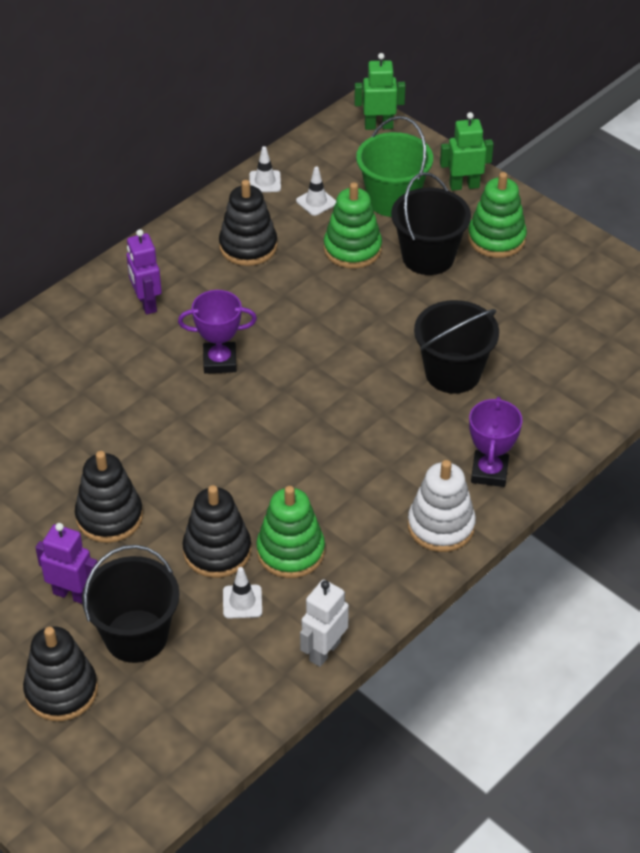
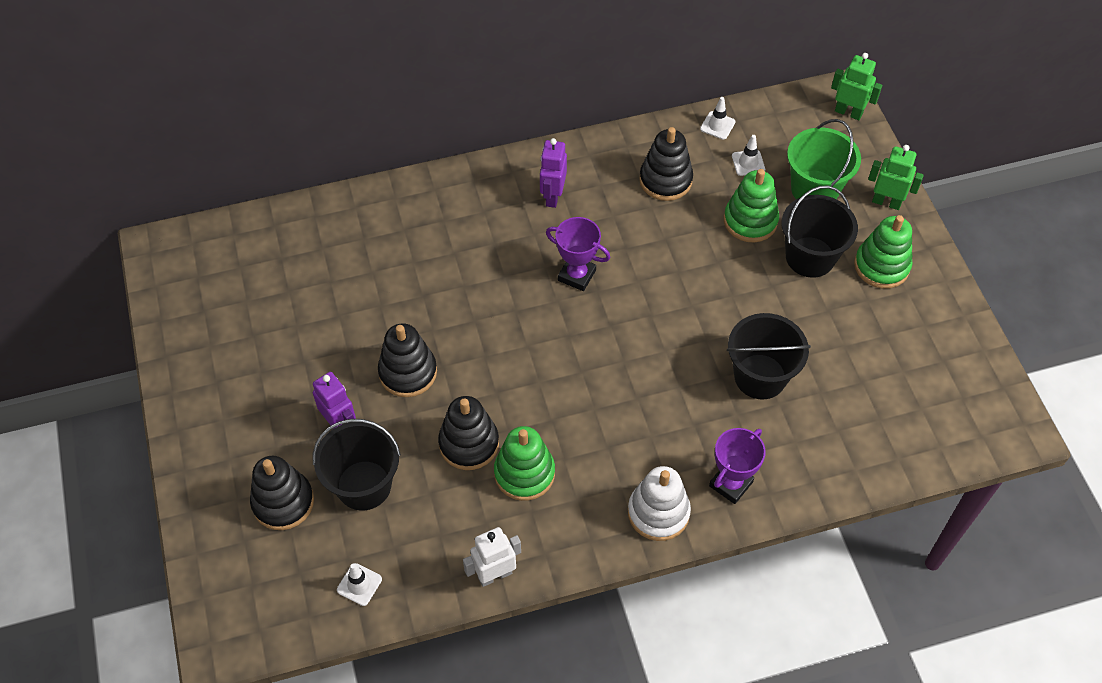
camera: 30 degrees right, 10 degrees up
(242, 602) = (460, 498): white traffic cone -> white traffic cone (359, 584)

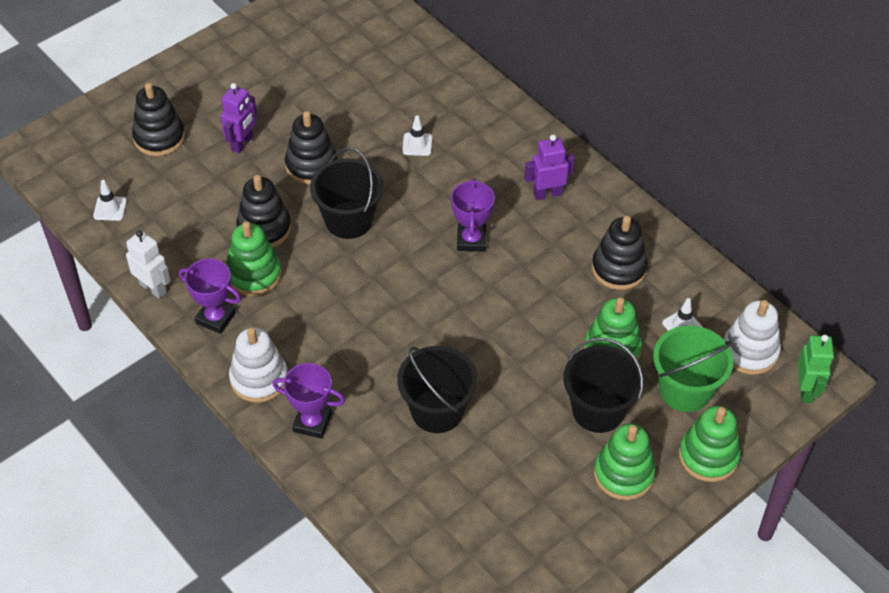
camera: 65 degrees right, 5 degrees down
(364, 485) = (195, 178): black bucket -> black bucket (349, 220)
(564, 527) = (215, 318): none -> purple trophy
(717, 125) = (712, 287): white traffic cone -> white traffic cone (417, 144)
(794, 130) = (749, 351): none -> white stacking toy
(886, 202) = (708, 456): green robot -> green stacking toy

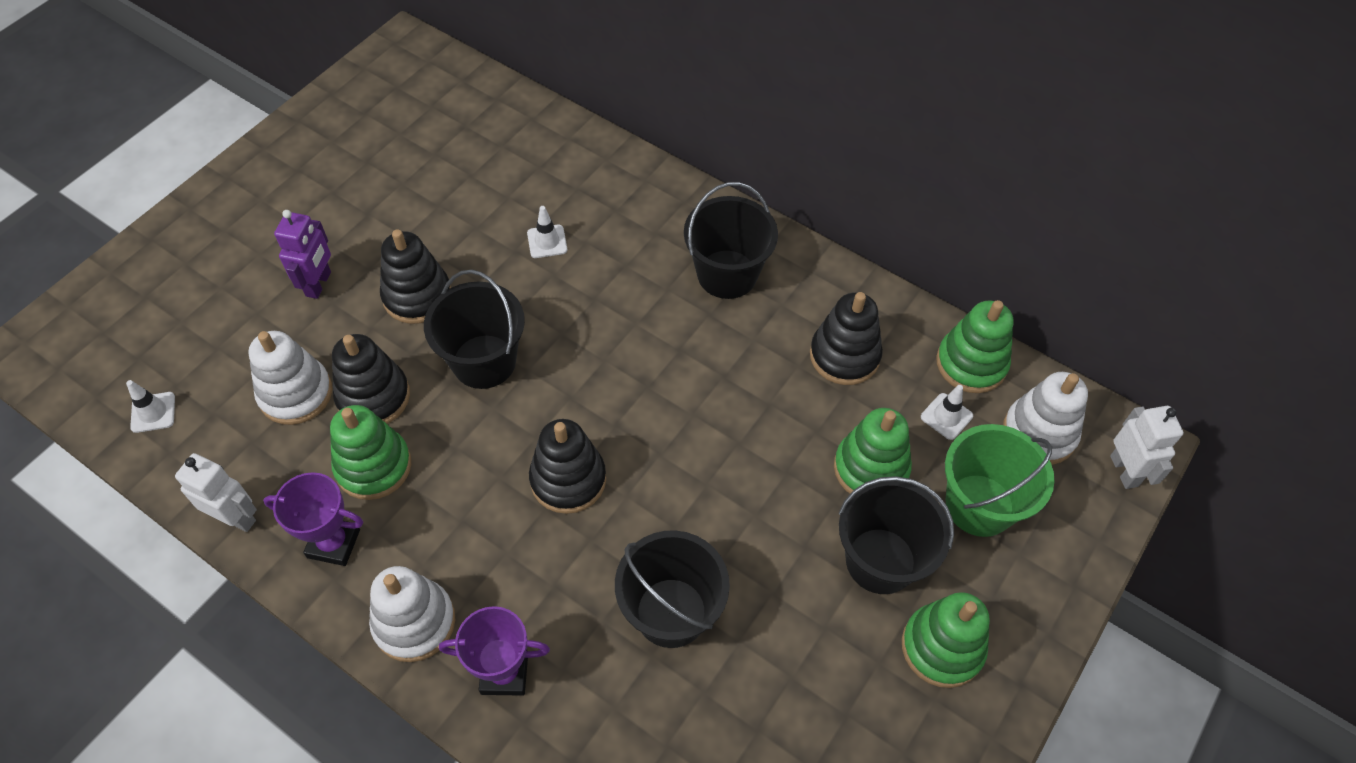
camera: 15 degrees left, 5 degrees up
(159, 137) = (204, 297): black stacking toy -> black stacking toy (568, 479)
(210, 215) = (296, 394): none -> white stacking toy
(471, 240) = (649, 356): purple trophy -> none
(547, 193) = (727, 274): purple robot -> black bucket
(708, 456) = (1039, 594): green stacking toy -> green stacking toy (971, 363)
(806, 390) = (1124, 471): green robot -> white robot

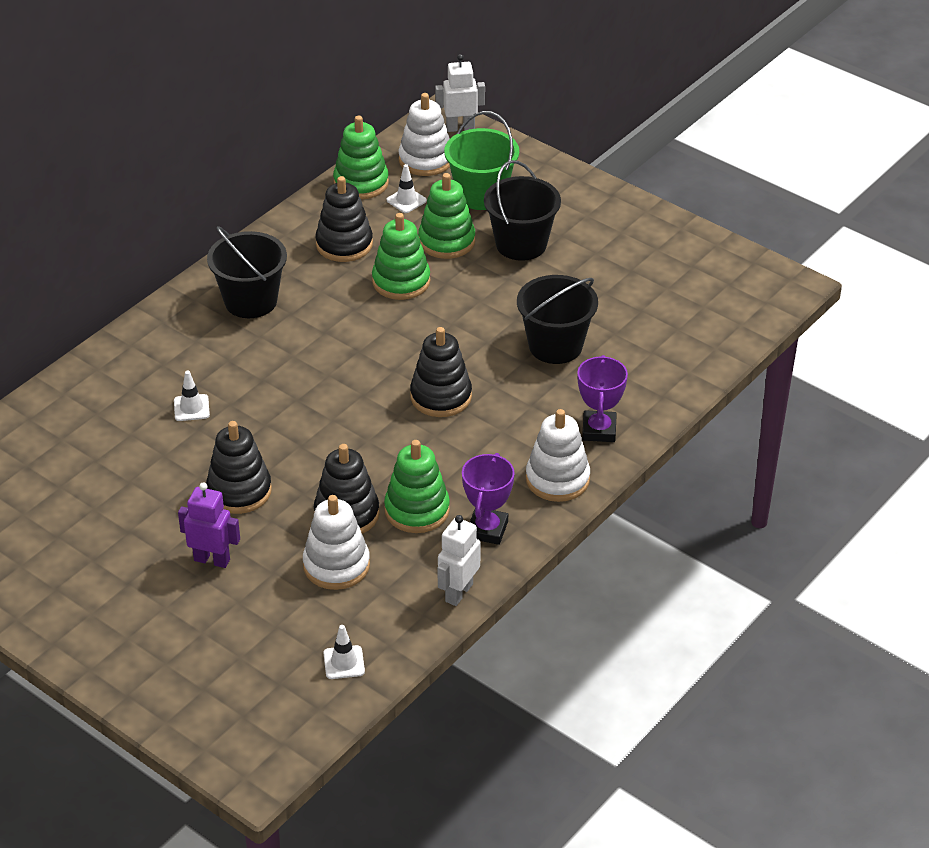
camera: 85 degrees left, 15 degrees down
(484, 361) = (319, 446): black bucket -> none
(942, 647) = (586, 224): green stacking toy -> green stacking toy (401, 281)

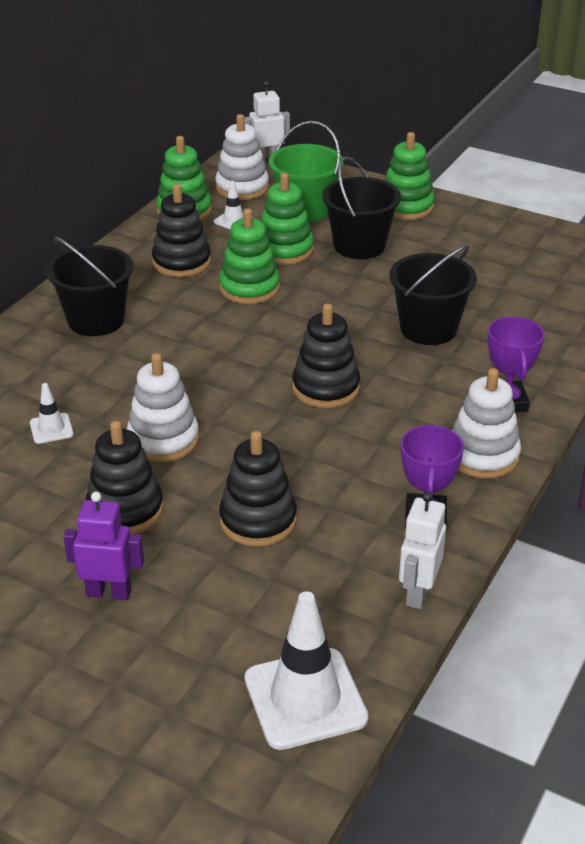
camera: 10 degrees left, 5 degrees down
(336, 565) = (262, 580): white stacking toy -> white stacking toy (163, 440)
(344, 662) = (305, 698): white traffic cone -> white traffic cone, size x2.08
(417, 510) = (338, 506): green stacking toy -> green stacking toy (406, 207)

